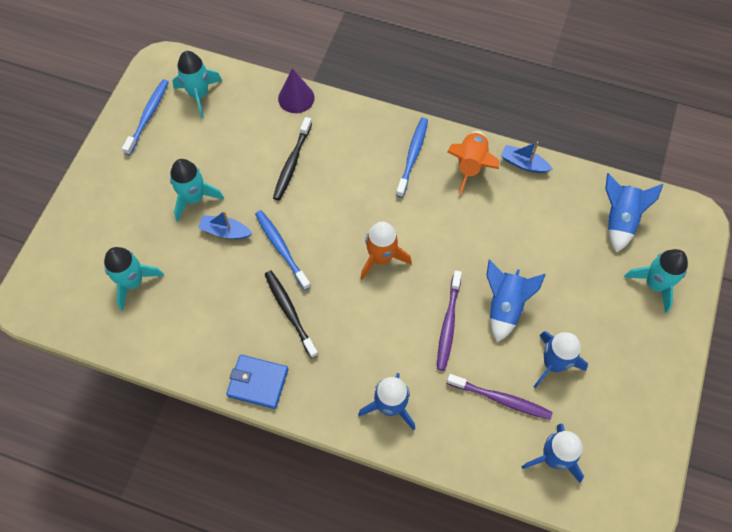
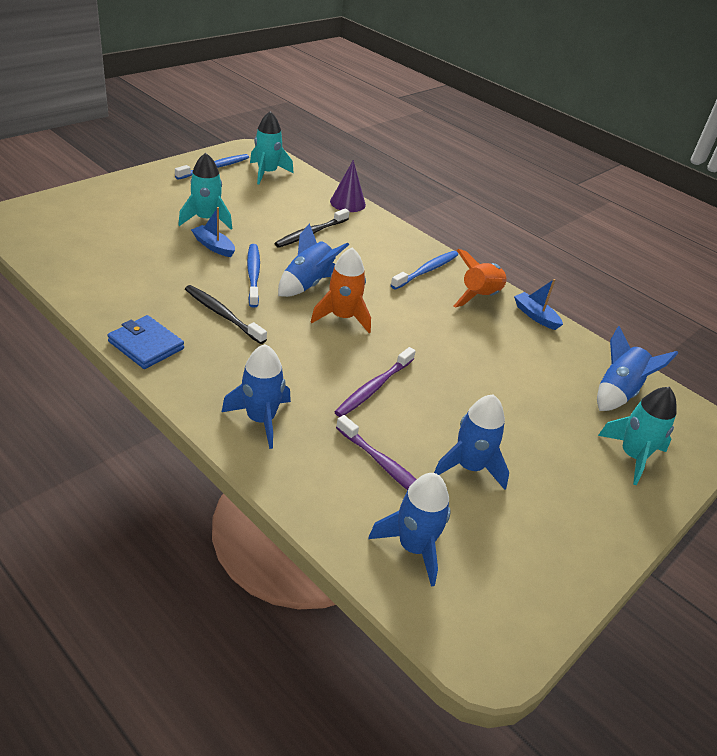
camera: 20 degrees right, 25 degrees down
(133, 282) = (103, 242): turquoise rocket -> none
(290, 312) = (222, 314): black toothbrush -> black toothbrush turned 45 degrees counterclockwise
(504, 306) = (445, 401): blue rocket -> blue rocket (308, 284)

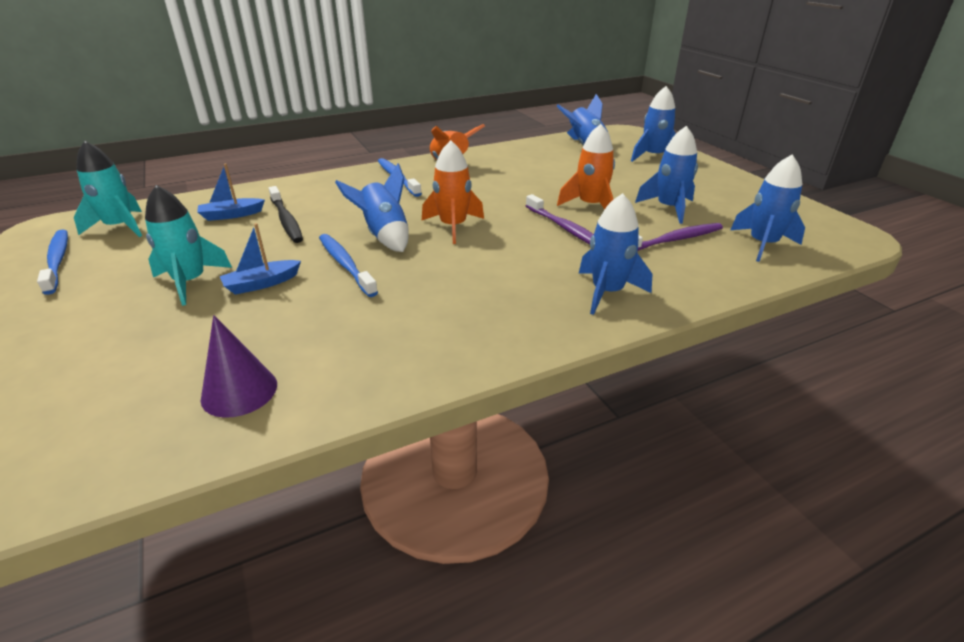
camera: 65 degrees left, 5 degrees down
(146, 345) = (455, 357): blue wallet -> none
(222, 314) = (415, 294): black toothbrush -> none
(253, 275) = (345, 264): blue toothbrush -> blue toothbrush turned 45 degrees clockwise
(347, 203) = (243, 192): purple cone -> purple cone (239, 391)
(439, 403) = (591, 206): none -> orange rocket
(535, 316) = (486, 152): blue boat -> blue boat (231, 215)
(632, 456) = (653, 156): turquoise rocket -> blue rocket

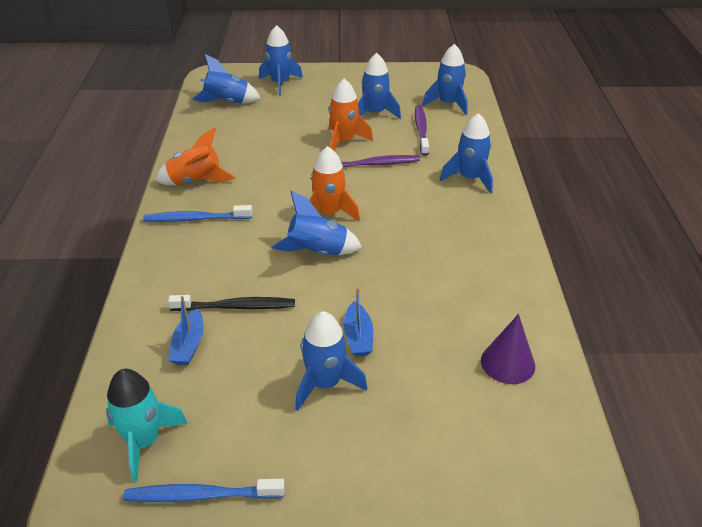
camera: 65 degrees left, 5 degrees up
(190, 282) = (325, 383): turquoise rocket -> blue rocket
(345, 264) = (355, 284): blue toothbrush -> none

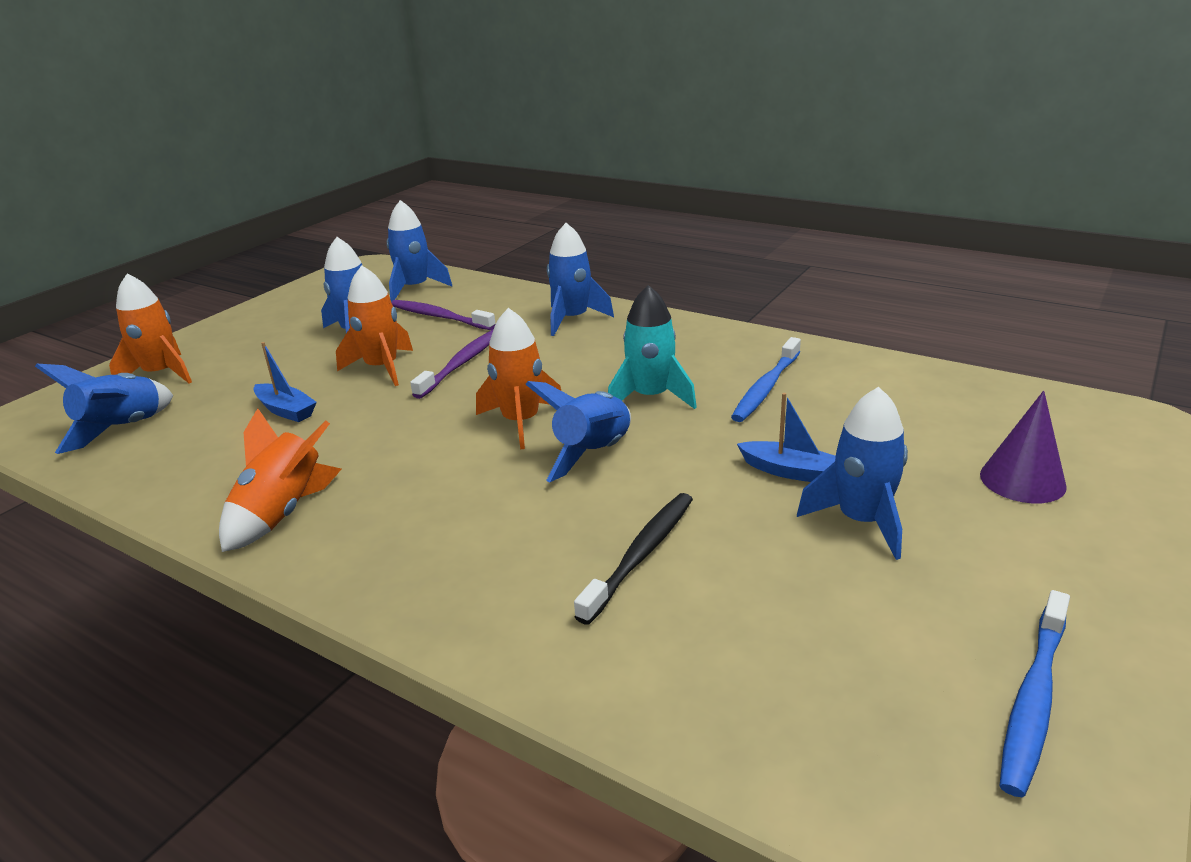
camera: 55 degrees left, 10 degrees down
(144, 442) = (887, 739): turquoise rocket -> turquoise rocket (651, 397)
(189, 345) = (689, 627): blue boat -> blue boat (286, 410)
(195, 219) = (382, 539): blue toothbrush -> blue toothbrush (766, 388)
(280, 83) = (161, 374): blue rocket -> orange rocket
(507, 363) = (904, 393): purple cone -> purple cone (1022, 480)

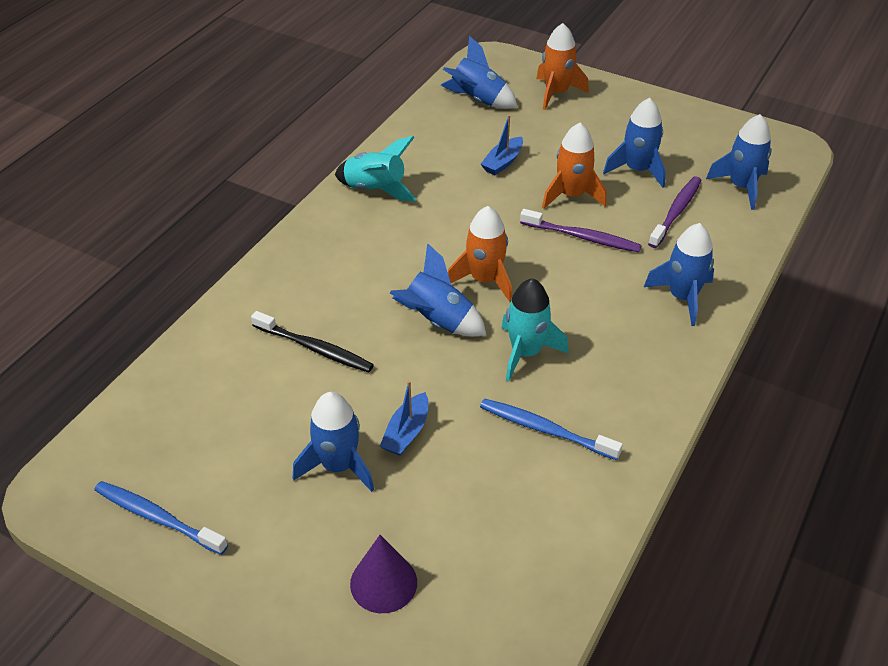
camera: 85 degrees right, 15 degrees up
(283, 513) = (375, 190): orange rocket -> turquoise rocket

